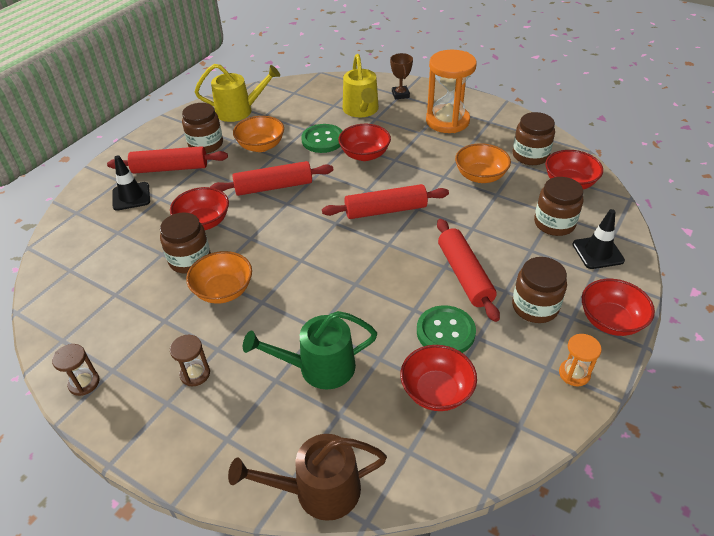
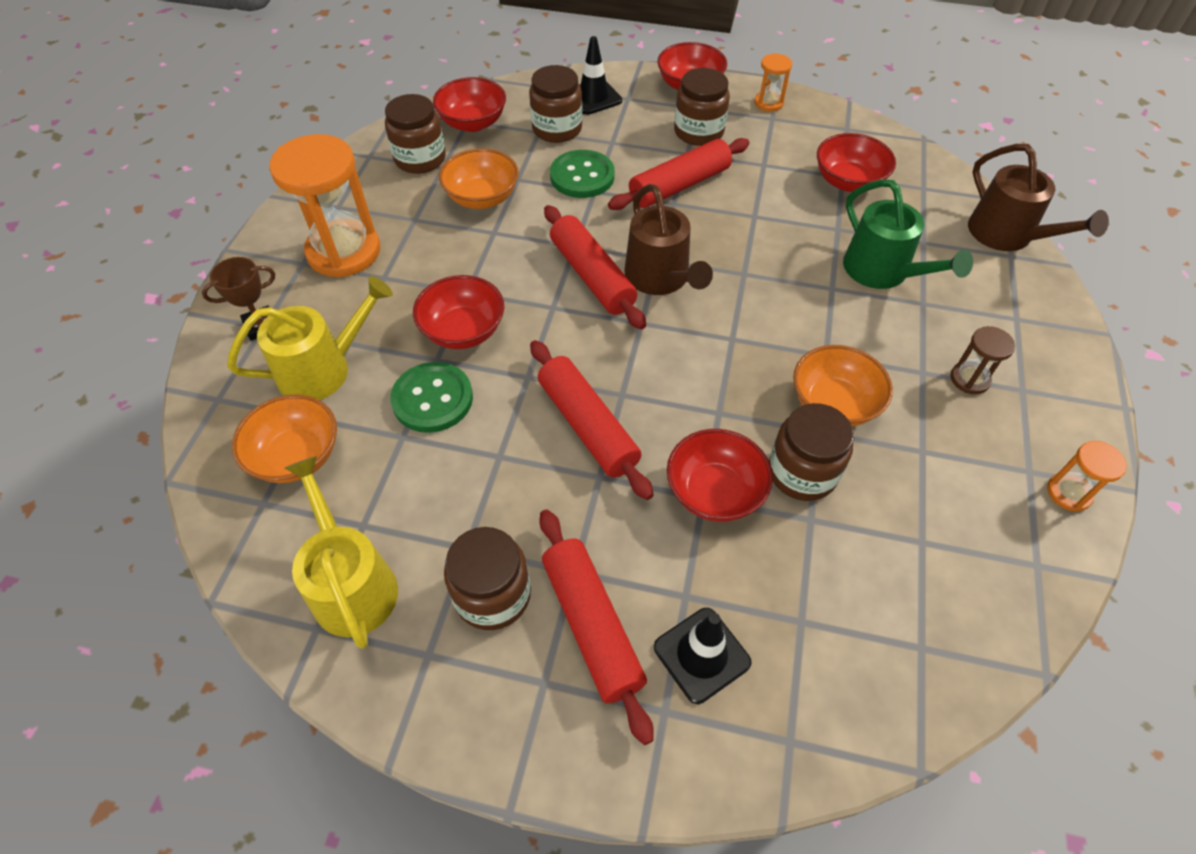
camera: 110 degrees left, 10 degrees up
(84, 383) = (1068, 493): brown hourglass -> orange hourglass
(261, 146) = (474, 490): orange bowl -> orange bowl (297, 456)
(369, 240) = (660, 278): none -> brown watering can
(445, 332) = (771, 187): green button -> green button (582, 176)

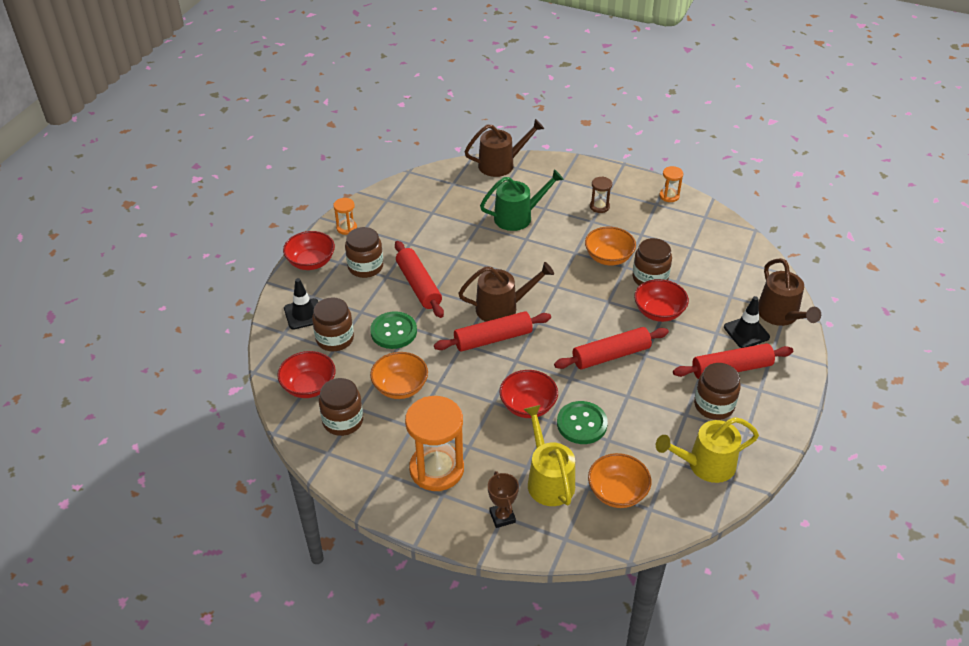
camera: 80 degrees left, 10 degrees down
(775, 730) = (780, 315): none -> brown watering can
(848, 181) = (438, 211): red bowl -> none

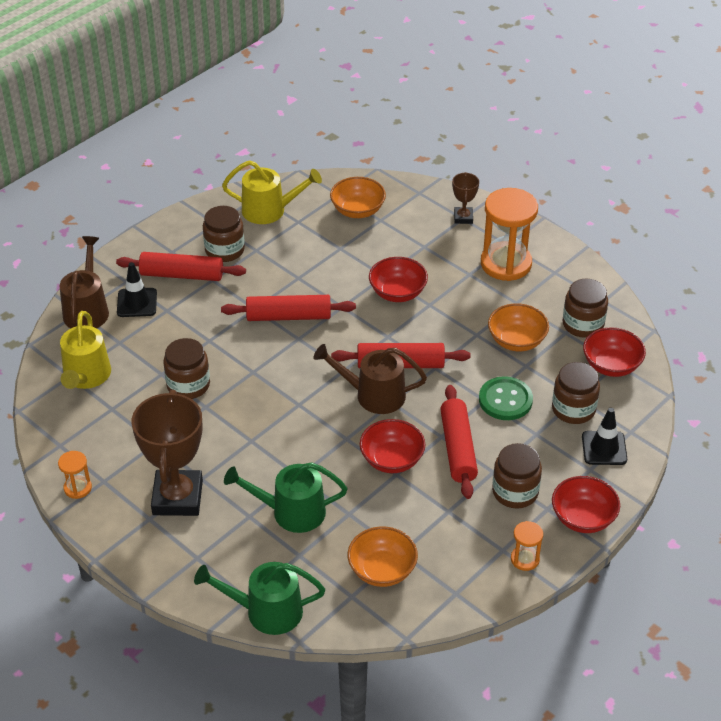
camera: 160 degrees left, 0 degrees up
(501, 164) = (266, 611): brown watering can -> green watering can
(548, 480) = (411, 232): yellow watering can -> yellow watering can (86, 376)
(581, 424) = (356, 265): green button -> none
(599, 206) = (177, 497): brown hourglass -> brown trophy
(608, 257) = (216, 423): orange bowl -> orange bowl (382, 570)
(659, 312) = (208, 346): red bowl -> red bowl (392, 460)

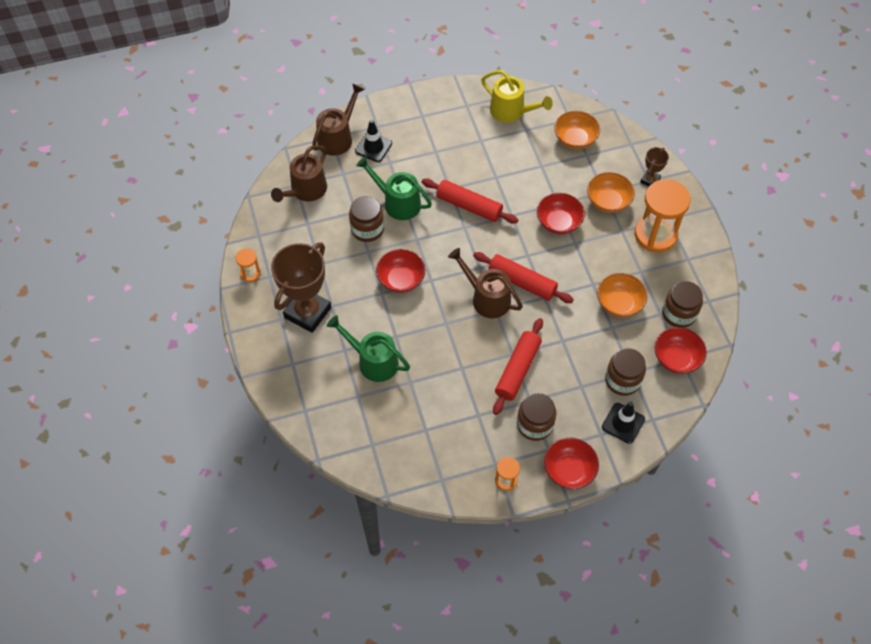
camera: 30 degrees right, 15 degrees up
(86, 376) = (306, 190): yellow watering can -> brown watering can
(182, 275) = (417, 138): red rolling pin -> none
(225, 250) = (459, 131): brown jar -> none
(266, 611) = (311, 426): green watering can -> green watering can (398, 202)
(382, 570) = (404, 436): orange bowl -> orange bowl (608, 201)
(392, 460) = (466, 355): red bowl -> red bowl (401, 279)
(505, 400) = (577, 348): green button -> none

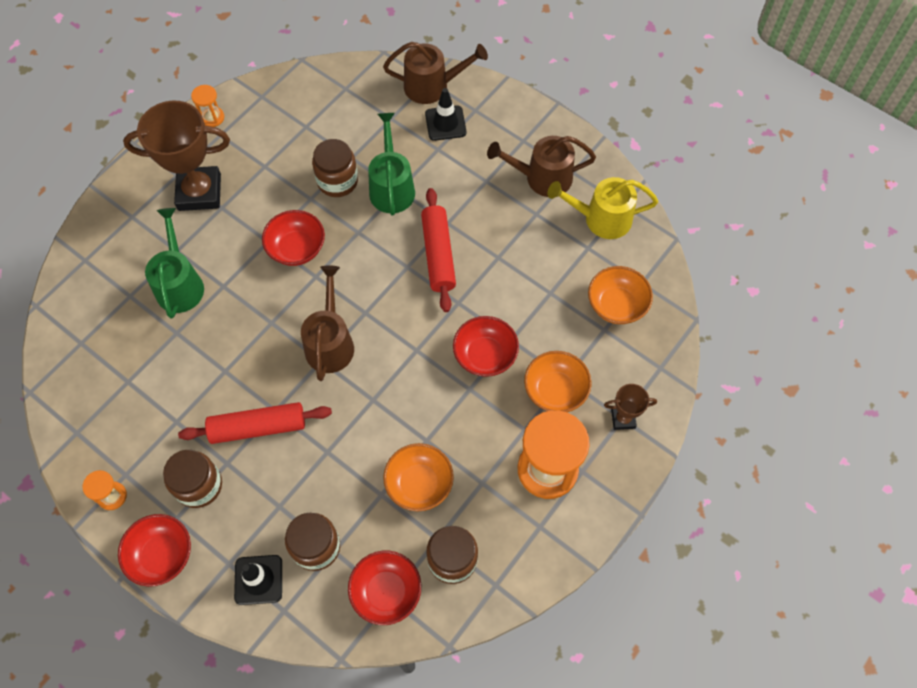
camera: 55 degrees right, 5 degrees up
(306, 190) = (345, 100): brown watering can -> brown watering can (542, 178)
(511, 111) = (601, 219): yellow watering can -> yellow watering can turned 90 degrees clockwise
(522, 282) = (375, 365): red rolling pin -> none

